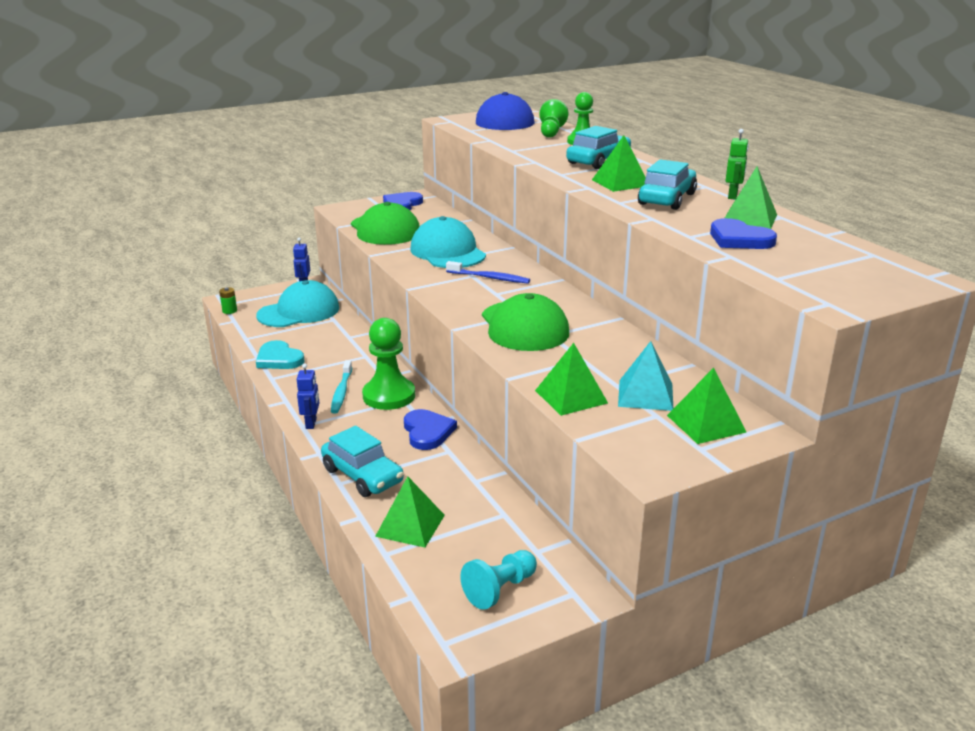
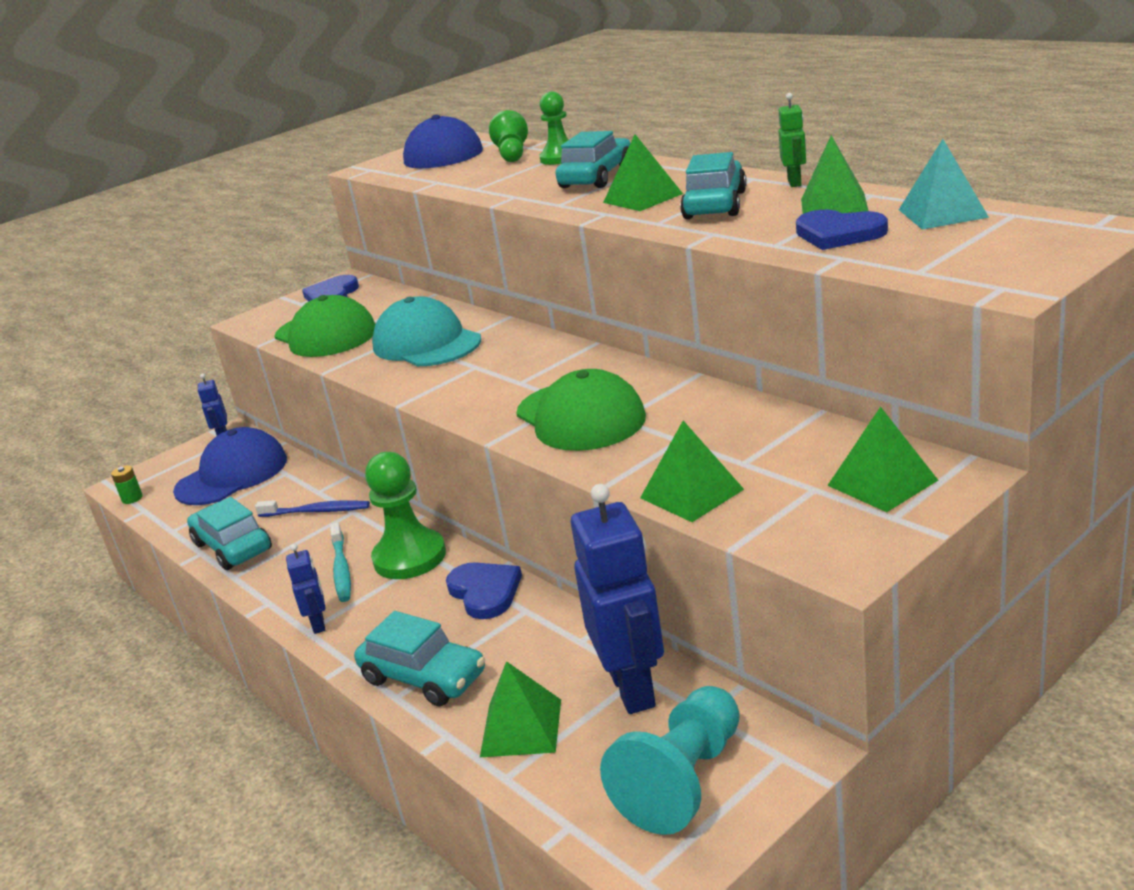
camera: 10 degrees left, 0 degrees up
(279, 359) = (232, 547): turquoise heart -> turquoise car
(299, 312) = (232, 475): turquoise cap -> blue cap
(489, 278) = (500, 364): blue toothbrush -> blue toothbrush (317, 511)
(495, 521) = (633, 688): none -> blue robot
(500, 589) = (683, 780): turquoise pawn -> turquoise pawn, size x1.50
(645, 395) = (785, 466): turquoise pyramid -> turquoise pyramid (942, 213)

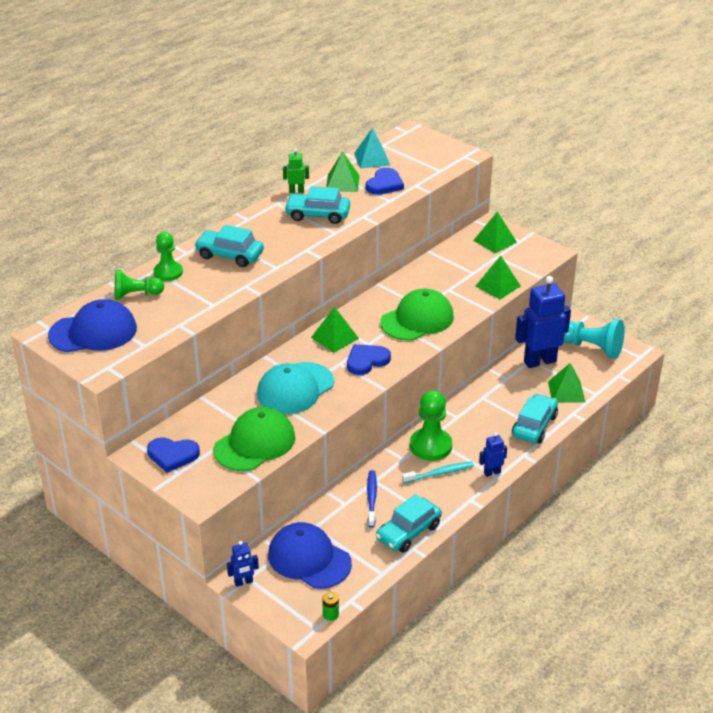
camera: 100 degrees left, 10 degrees up
(485, 592) = (466, 412): blue heart -> blue heart (366, 361)
(643, 198) = (287, 237): green pyramid -> green pyramid (334, 337)

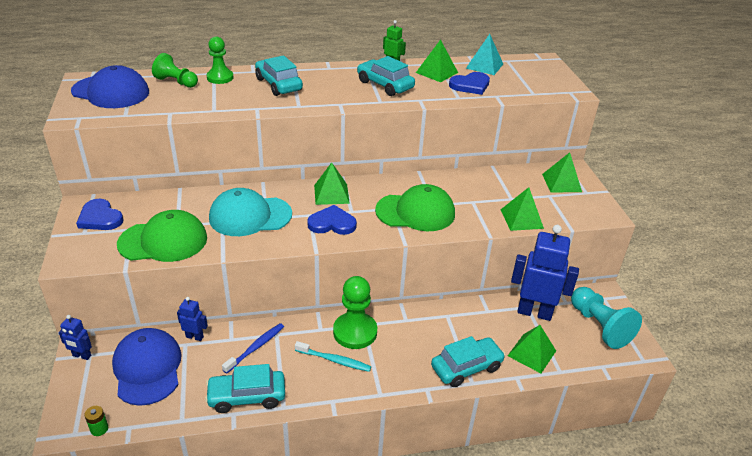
camera: 35 degrees right, 0 degrees up
(492, 472) = (379, 388): blue robot -> blue robot (194, 337)

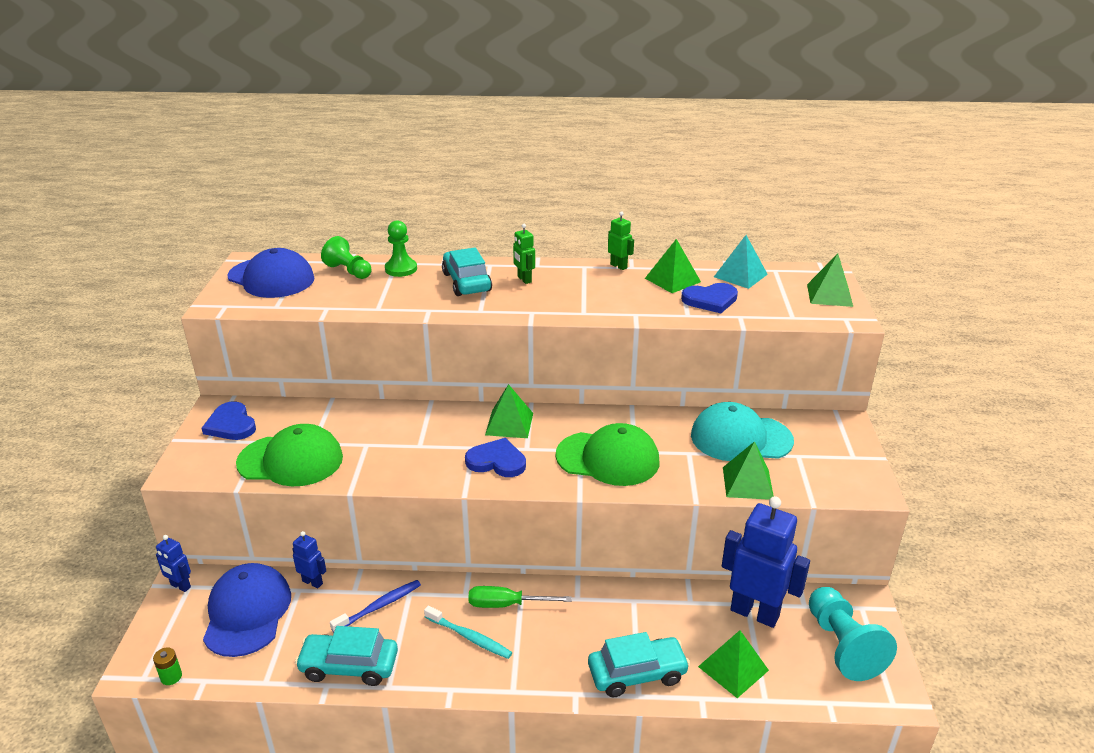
camera: 15 degrees right, 5 degrees down
(250, 216) = (401, 441): turquoise cap -> turquoise cap (741, 438)
(323, 79) = (524, 279): none -> green robot
(355, 332) = (507, 604): green pawn -> green screwdriver
(385, 85) = (598, 292): turquoise car -> none
(561, 183) = (822, 440): green pyramid -> green pyramid (829, 295)

